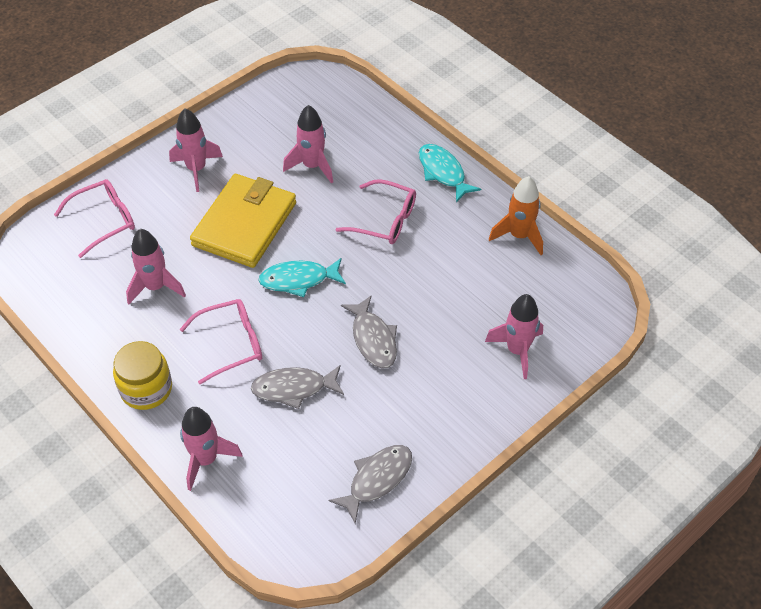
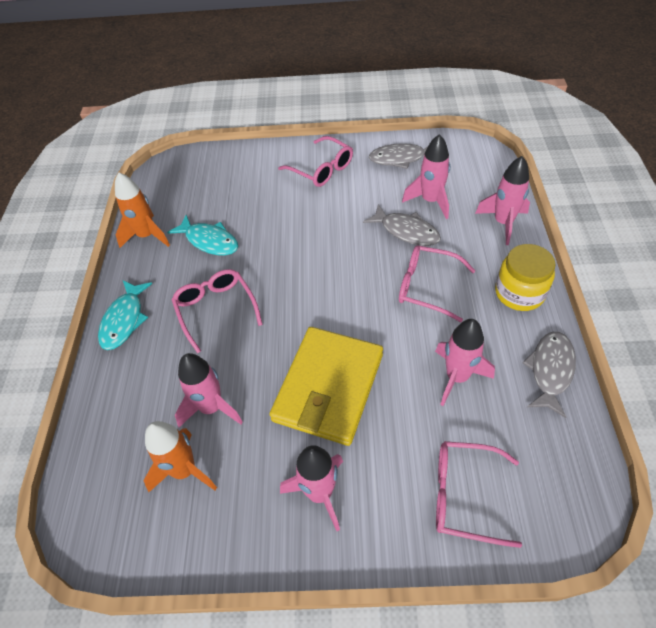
camera: 135 degrees left, 0 degrees up
(245, 224) = (328, 387): yellow wallet -> yellow wallet turned 45 degrees counterclockwise
(291, 130) = (184, 470): none -> orange rocket
(298, 280) = (331, 304): turquoise fish -> turquoise fish (209, 241)
(373, 339) = (322, 230): grey fish -> grey fish (550, 370)
(446, 408) = (322, 169): none -> pink glasses
(517, 350) = (244, 173): pink rocket -> pink rocket (430, 201)

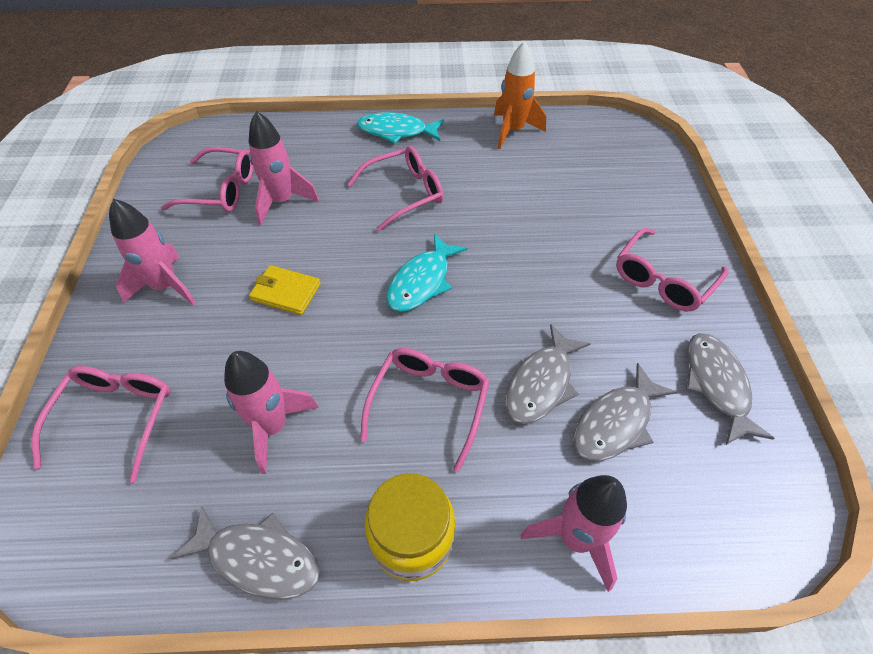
camera: 85 degrees right, 0 degrees up
(184, 470) = (221, 190): orange rocket -> pink glasses
(209, 241) = (508, 179): turquoise fish -> turquoise fish (422, 282)
(328, 387) = (286, 292): yellow wallet -> yellow wallet, size x0.46
(430, 201) = (615, 423): pink rocket -> grey fish

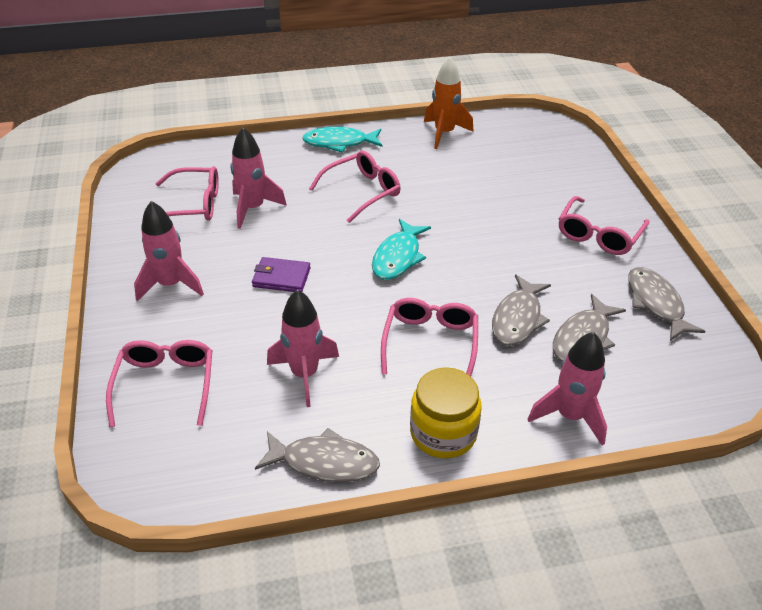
camera: 10 degrees left, 10 degrees down
(286, 292) = (281, 277): yellow wallet -> purple wallet

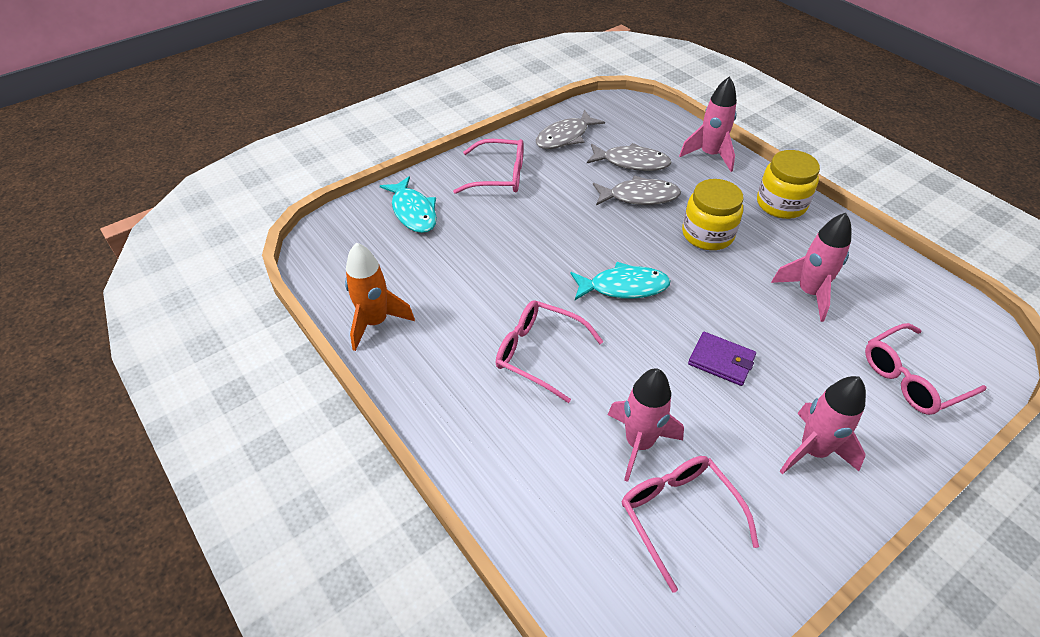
camera: 115 degrees left, 5 degrees up
(281, 277) = (721, 361): purple wallet -> purple wallet turned 45 degrees counterclockwise
(324, 462) = (864, 251): grey fish -> none
(339, 143) = (449, 418): turquoise fish -> turquoise fish (413, 212)
(430, 342) = (707, 234): pink glasses -> yellow jar

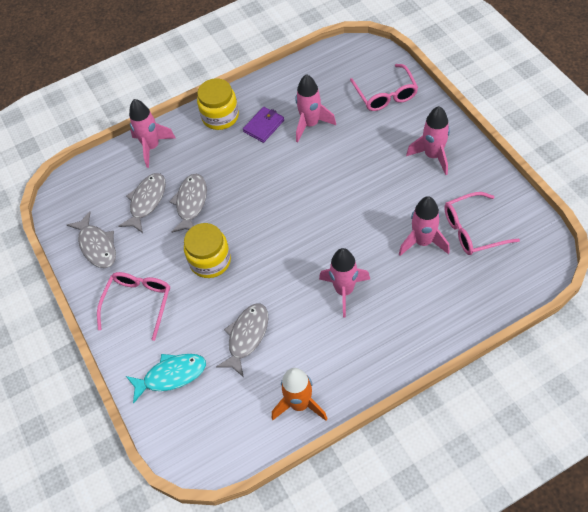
camera: 75 degrees left, 10 degrees up
(463, 265) = (247, 336): none -> grey fish
(538, 353) = (344, 291): pink glasses -> pink rocket
(624, 287) = (288, 229): turquoise fish -> none
(707, 234) = (243, 168): yellow jar -> yellow jar (210, 261)
(721, 361) = (362, 185): purple wallet -> purple wallet (264, 126)

